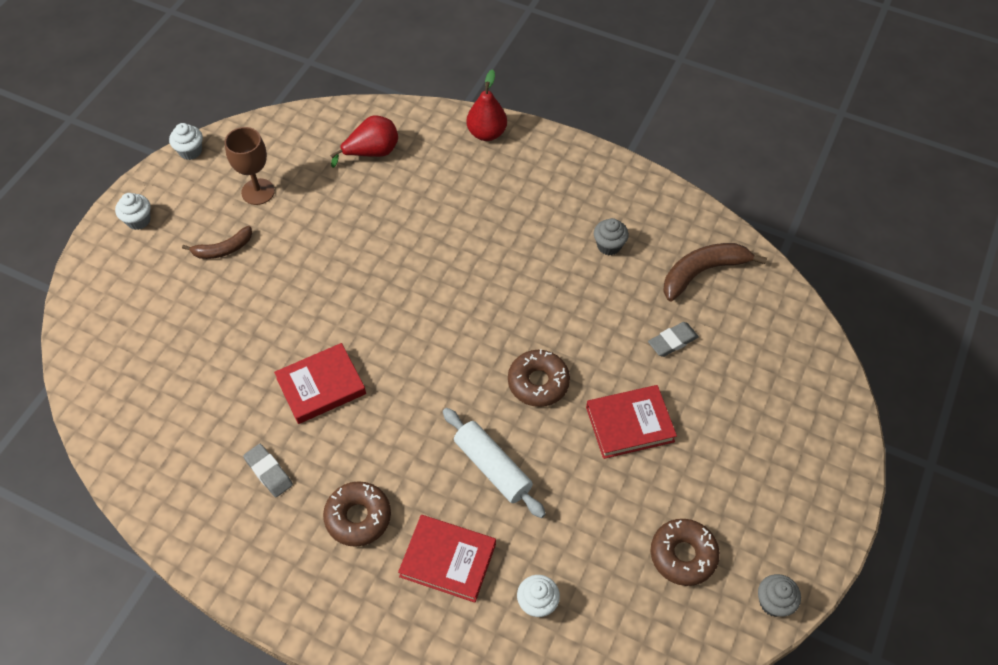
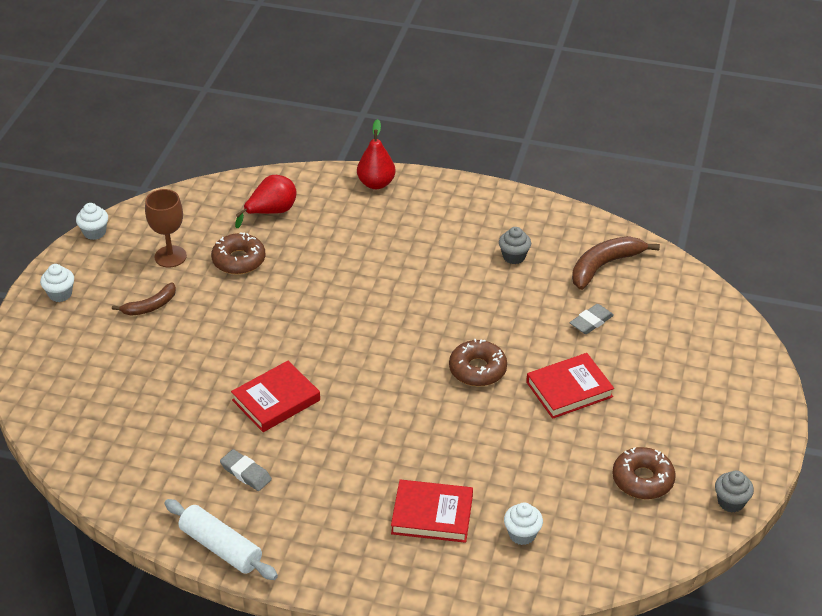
camera: 10 degrees left, 15 degrees down
(358, 517) = (340, 495): brown donut -> brown donut (239, 260)
(492, 467) = (453, 439): white rolling pin -> white rolling pin (221, 547)

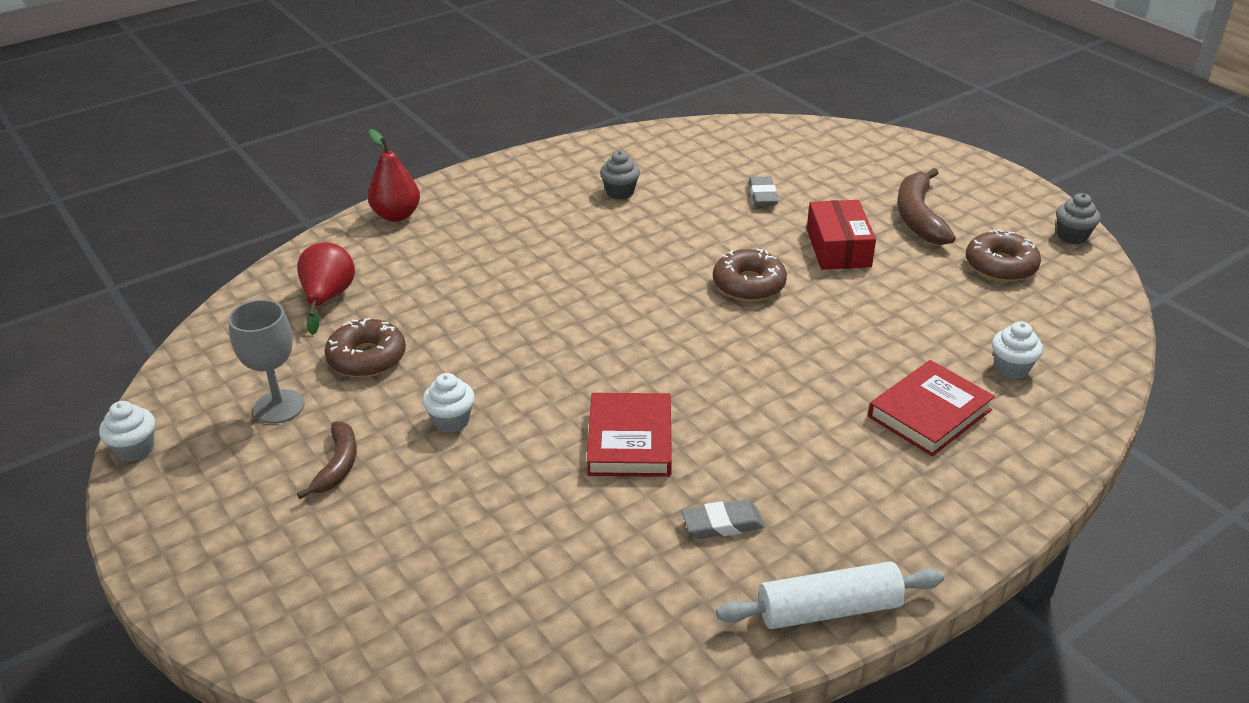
camera: 50 degrees left, 5 degrees down
(60, 294) = (195, 537): white cupcake -> white cupcake (451, 421)
(170, 256) = (279, 406): brown goblet -> grey goblet
(569, 389) = (838, 248): red book -> red box
(604, 266) = (699, 155): brown banana -> brown banana (918, 217)

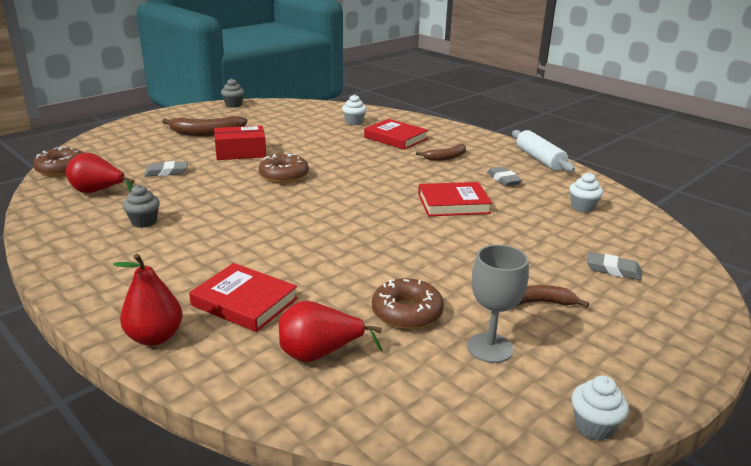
camera: 100 degrees left, 10 degrees down
(380, 568) = (613, 270): none -> grey eraser
(431, 258) = (244, 302): none -> red book
(451, 421) = (466, 263): white cupcake -> white cupcake (582, 207)
(704, 158) = (98, 192): none -> red pear
(830, 465) = (445, 157): none -> brown banana
(1000, 266) = (262, 119): brown donut -> brown donut (62, 169)

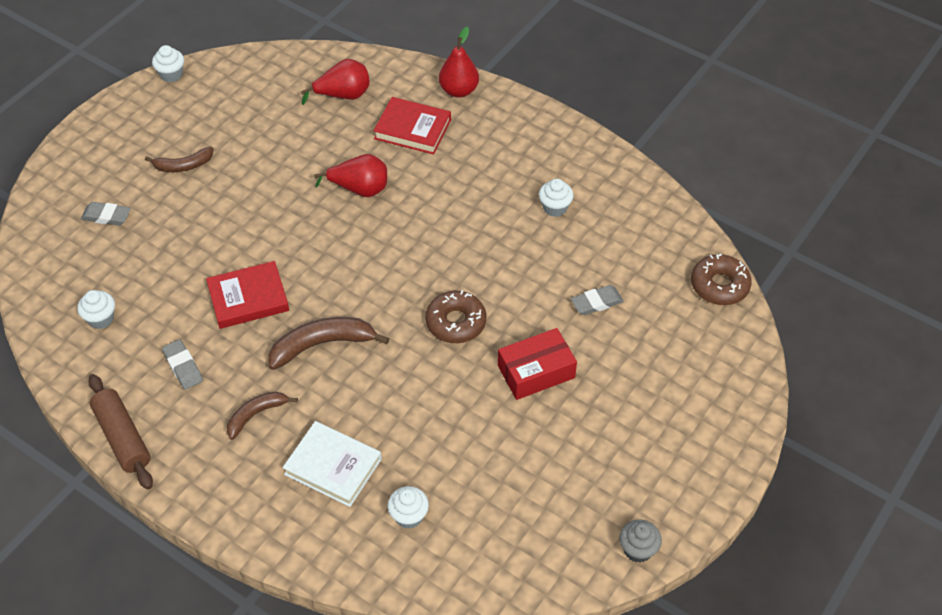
camera: 170 degrees right, 25 degrees up
(98, 192) = (639, 248): red pear -> red pear (359, 189)
(144, 222) = (555, 208): grey cupcake -> white cupcake
(206, 133) = (615, 422): brown banana -> brown banana (322, 344)
(395, 138) = (333, 466): red book -> white book
(407, 313) = (287, 139): brown donut -> none
(490, 348) = (227, 118): grey goblet -> none
(539, 159) = (123, 437): white rolling pin -> brown rolling pin

